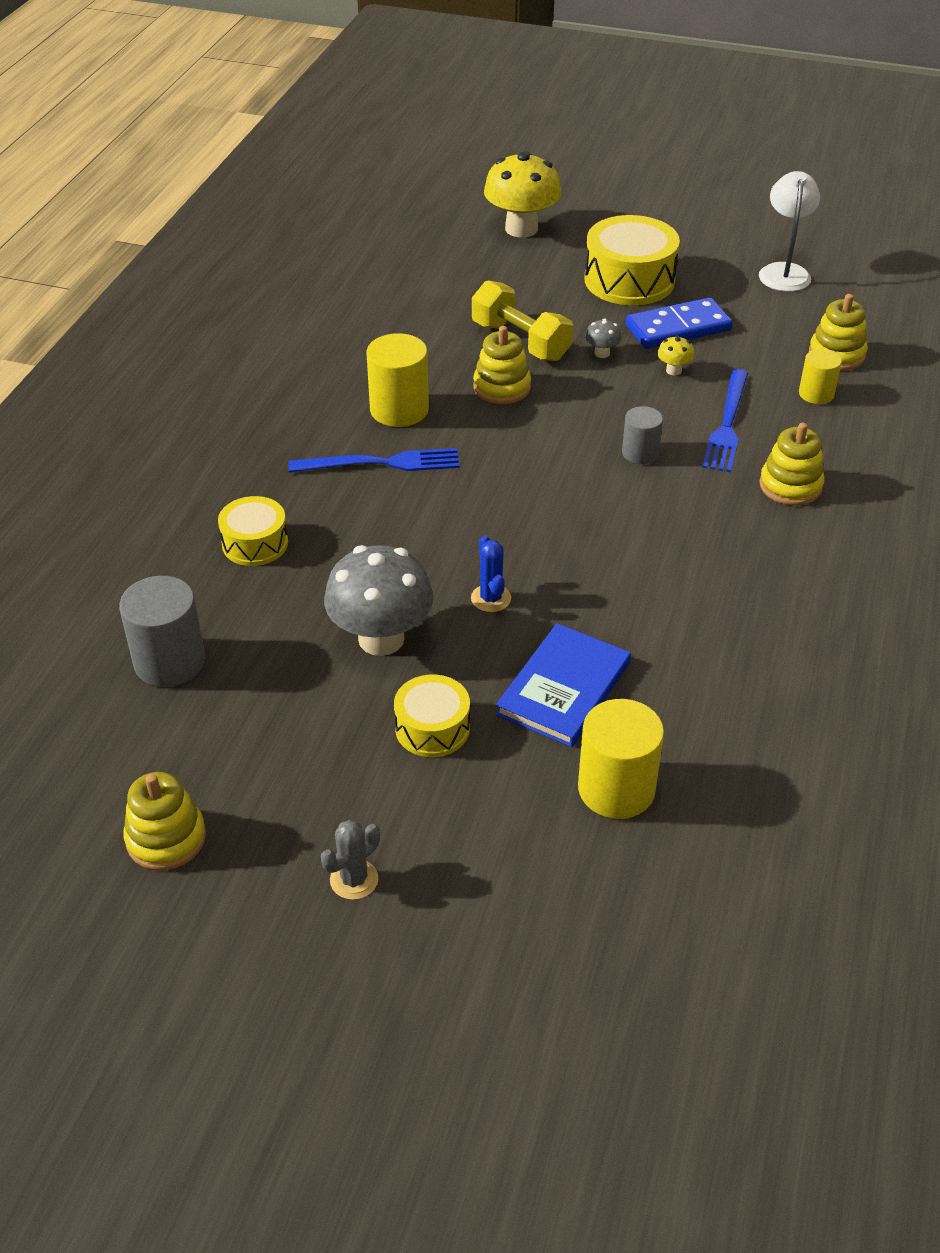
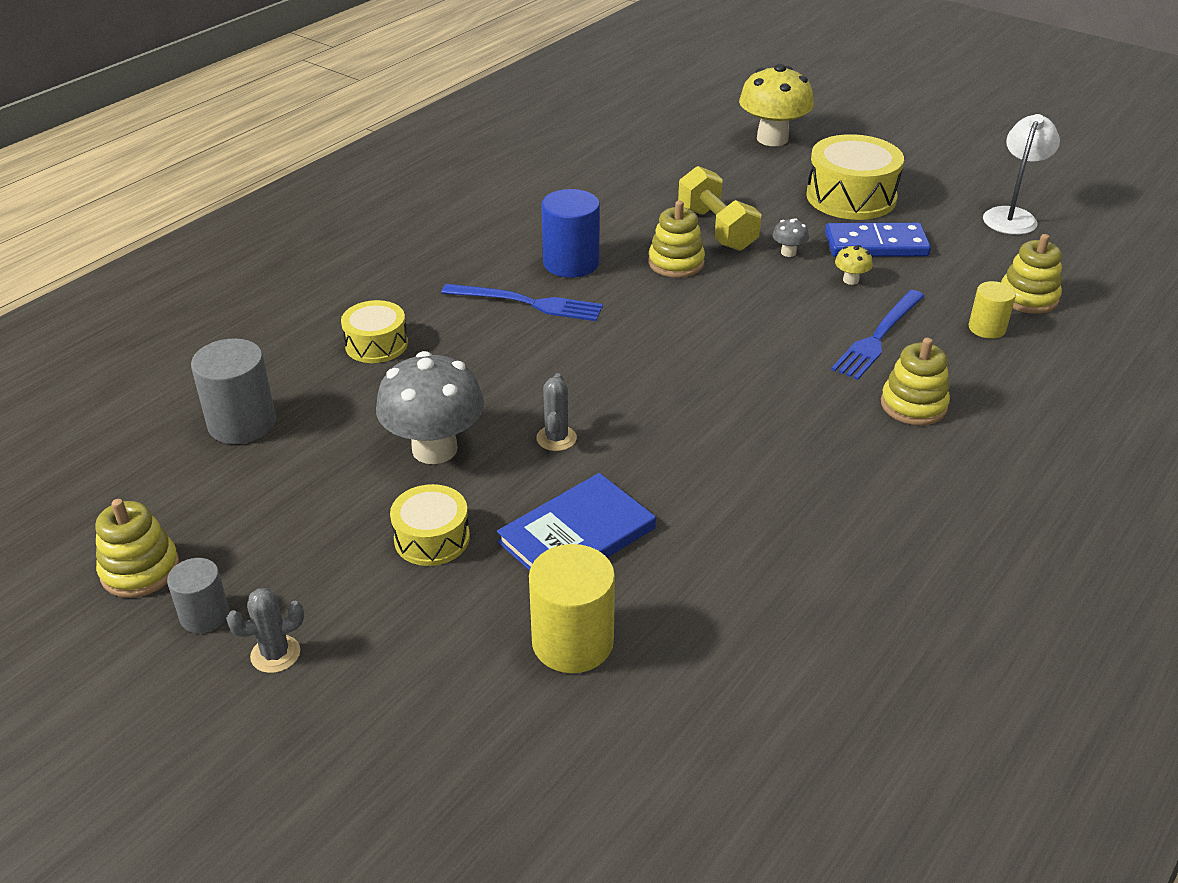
camera: 20 degrees right, 5 degrees down
(399, 410) = (571, 263): yellow cylinder -> blue cylinder
(491, 598) = (556, 438): blue cactus -> grey cactus
(640, 453) = (776, 344): grey cylinder -> grey cylinder (204, 615)

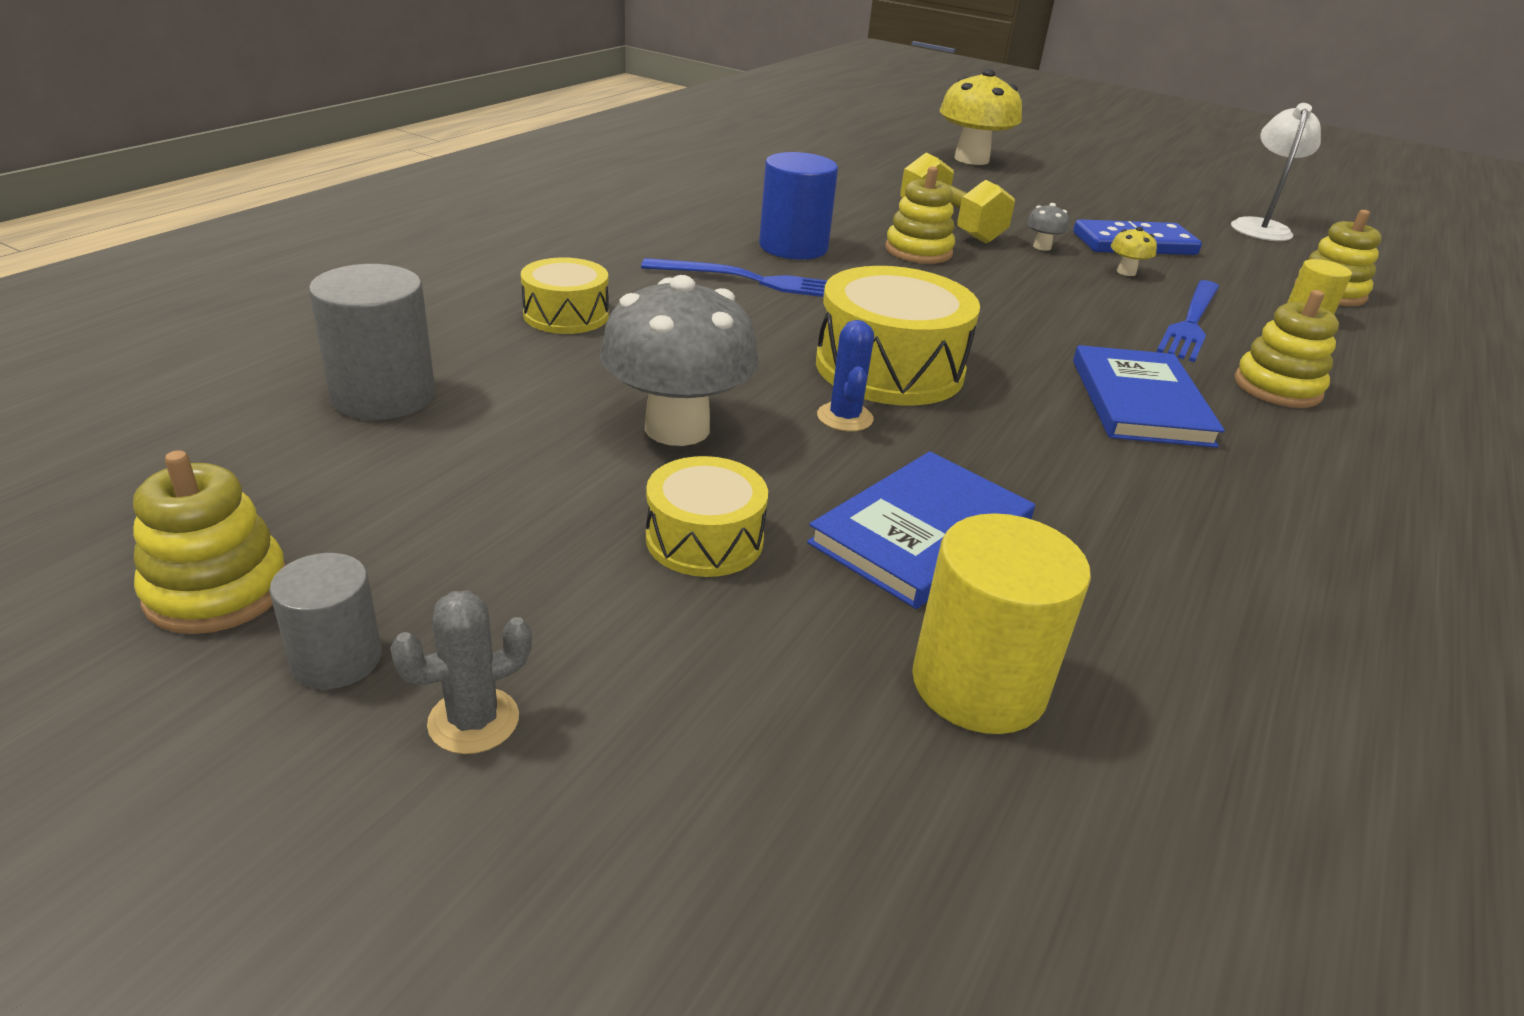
camera: 10 degrees left, 5 degrees down
(556, 438) = (844, 417): grey cactus -> blue cactus
(791, 421) = (1140, 402): none -> blue book
(851, 197) = (1082, 206): yellow drum -> yellow drum (889, 368)

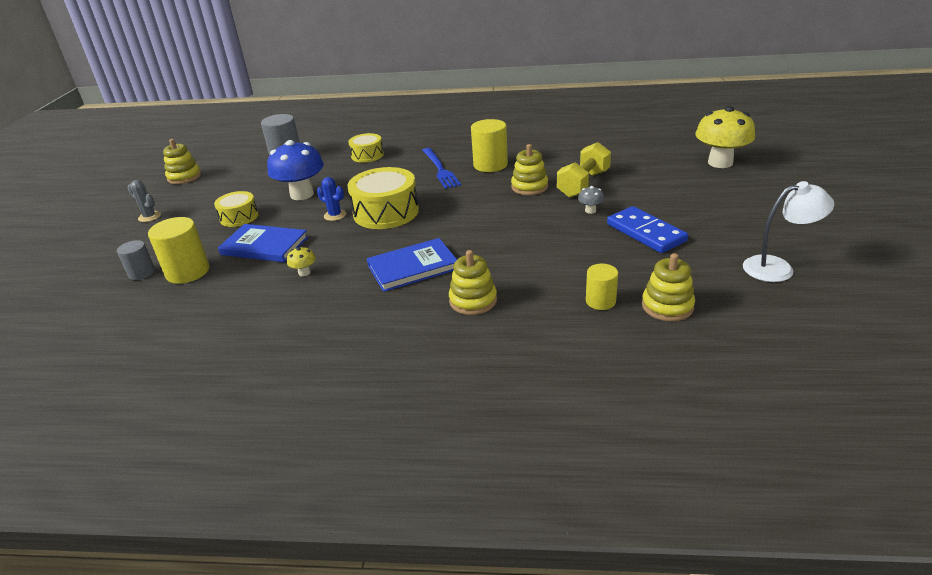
camera: 70 degrees right, 0 degrees up
(337, 659) = (165, 197): grey cylinder -> grey cylinder (141, 273)
(677, 428) = (302, 194): grey mushroom -> blue mushroom
(793, 247) = (490, 165): blue cylinder -> yellow cylinder
(844, 417) = (335, 215): blue cactus -> blue cactus turned 60 degrees clockwise
(1126, 272) = (589, 238): yellow mushroom -> yellow mushroom (304, 273)
(1191, 322) = (535, 266): blue fork -> none

